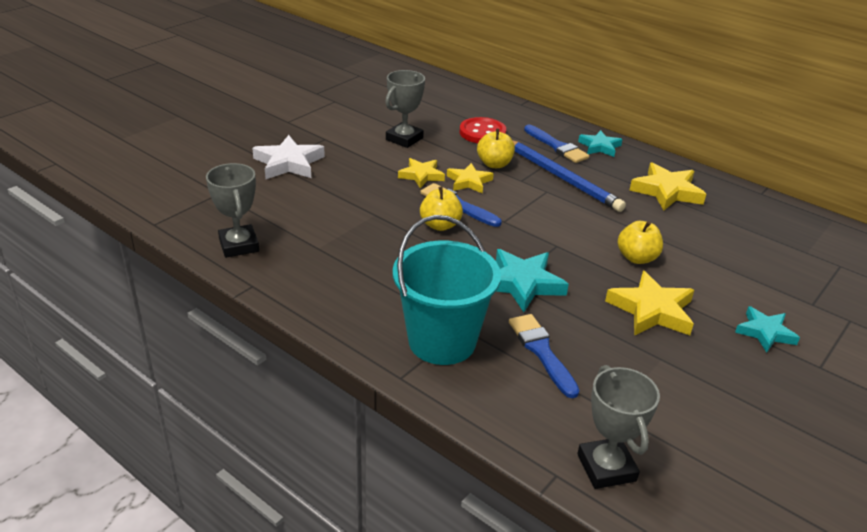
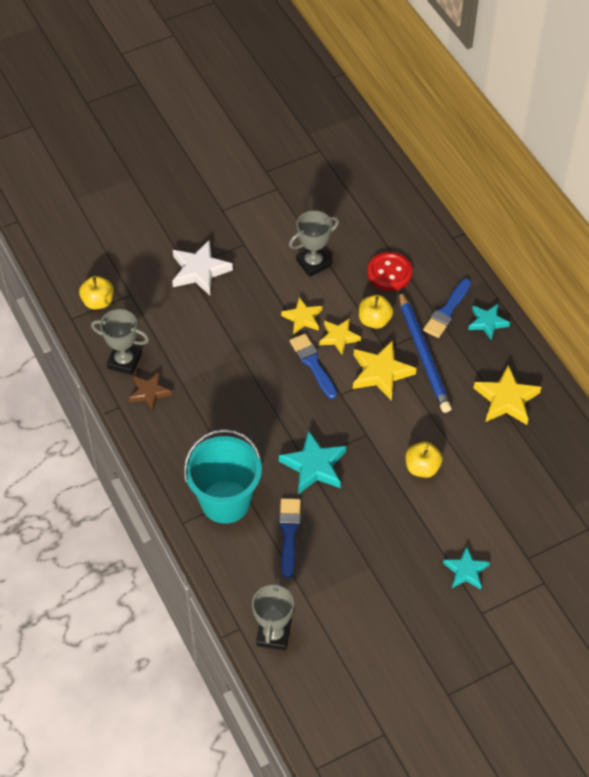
camera: 25 degrees right, 20 degrees up
(239, 245) = (124, 361): grey trophy -> grey trophy turned 75 degrees counterclockwise
(285, 265) = (149, 392): none -> brown star
(440, 225) = (286, 384): yellow apple -> yellow apple (98, 302)
(557, 146) = (447, 311): blue brush -> blue brush turned 45 degrees clockwise
(651, 310) = (395, 523): yellow star -> yellow star (381, 373)

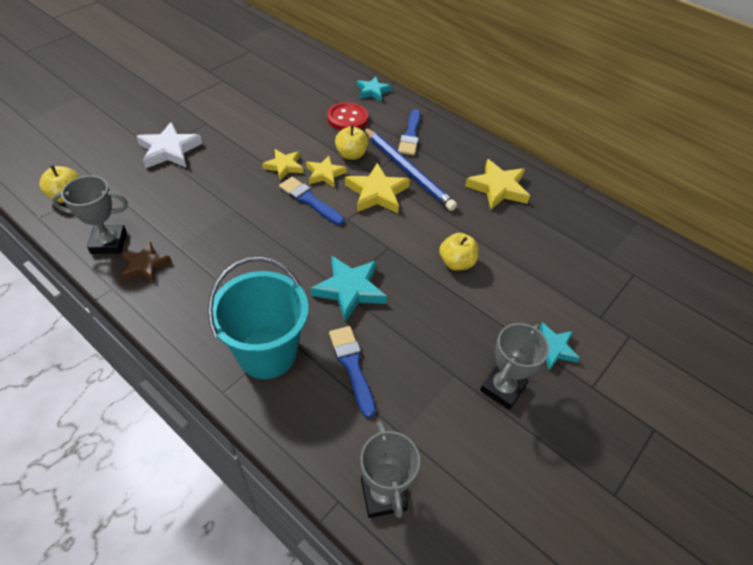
camera: 25 degrees left, 5 degrees down
(313, 263) = (277, 124): grey trophy -> grey trophy (502, 388)
(487, 322) = (448, 136): turquoise star -> turquoise star (372, 91)

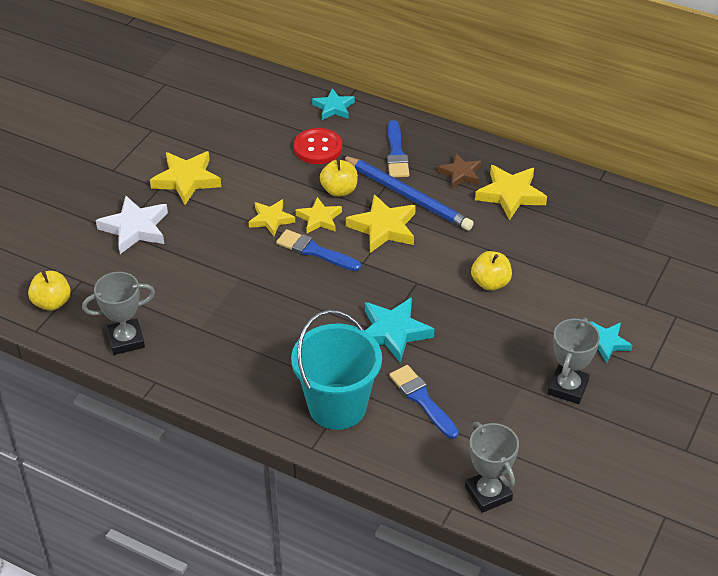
camera: 10 degrees left, 5 degrees down
(145, 265) = (176, 353): brown star -> brown star (460, 174)
(230, 121) = (186, 180): none -> yellow star

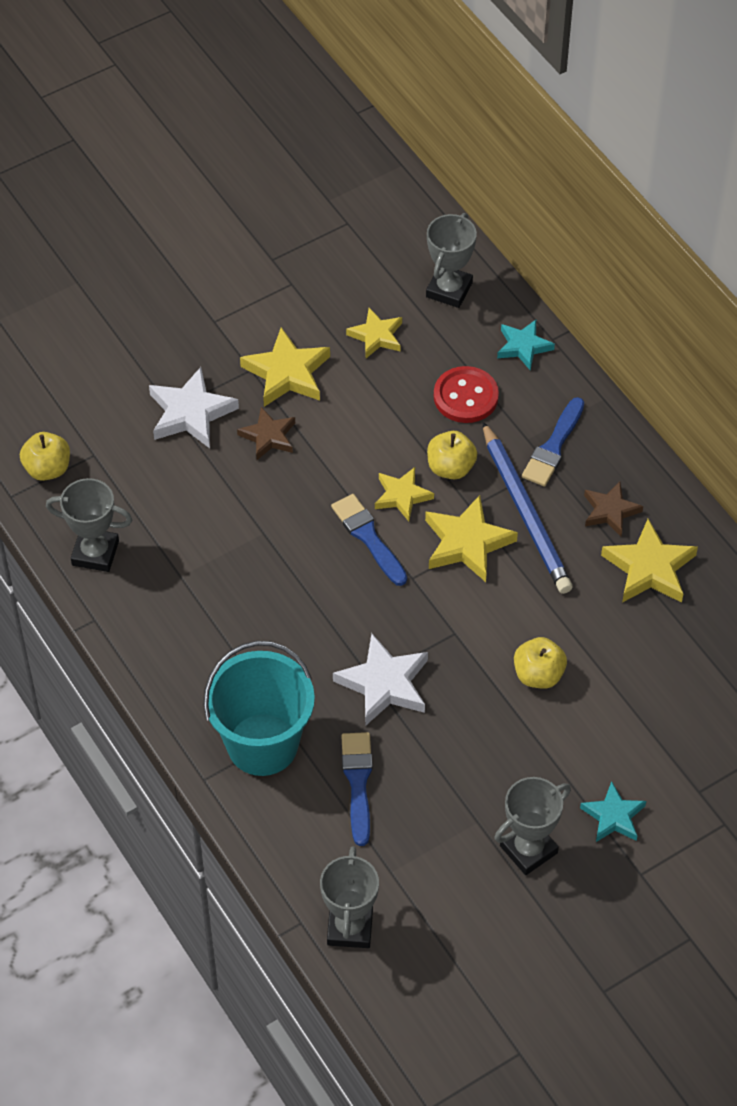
camera: 30 degrees right, 10 degrees up
(201, 221) = (268, 436): none -> brown star
(261, 95) = (449, 290): none -> grey trophy
(271, 219) = (347, 471): yellow star -> yellow star (376, 336)
(393, 332) = (384, 684): turquoise star -> white star

